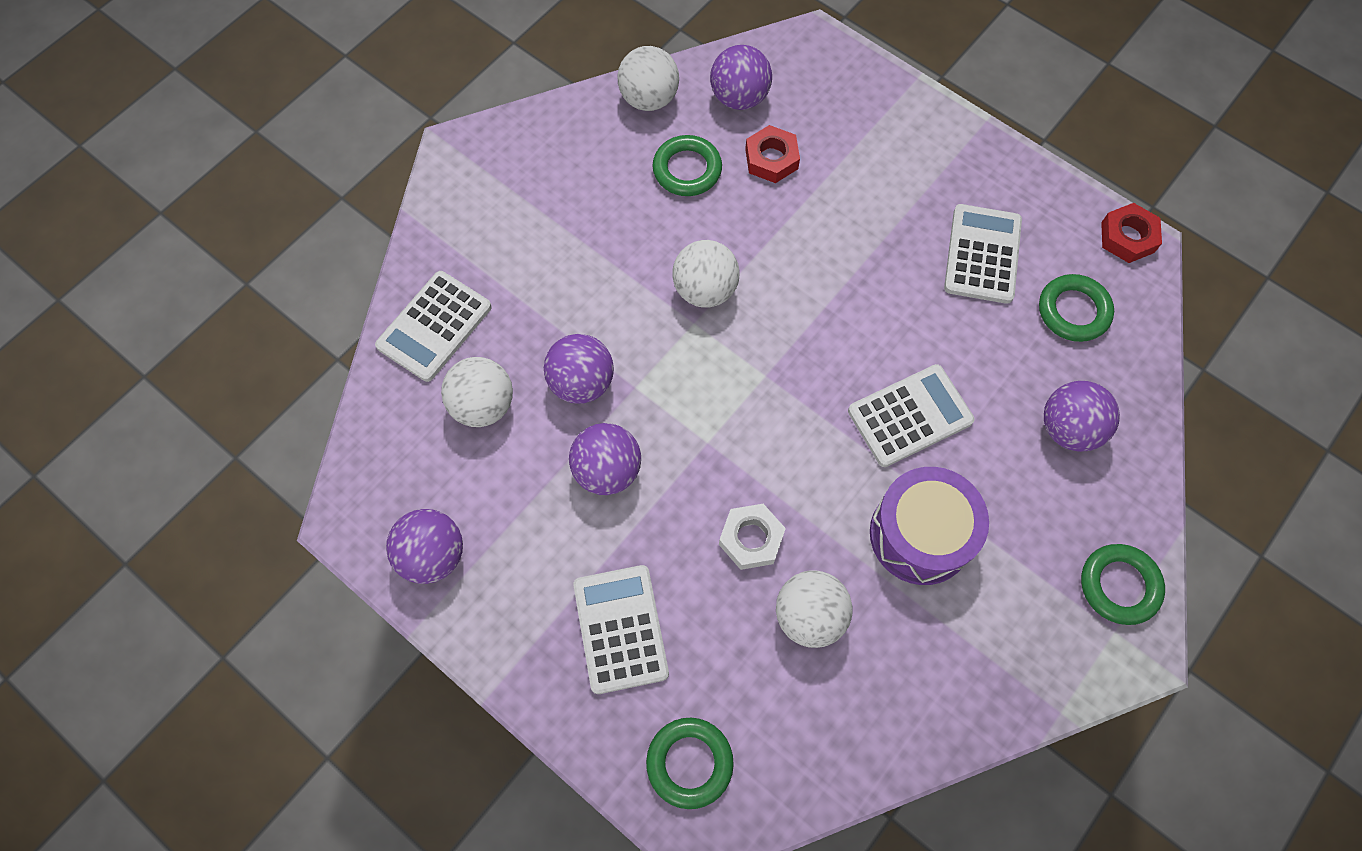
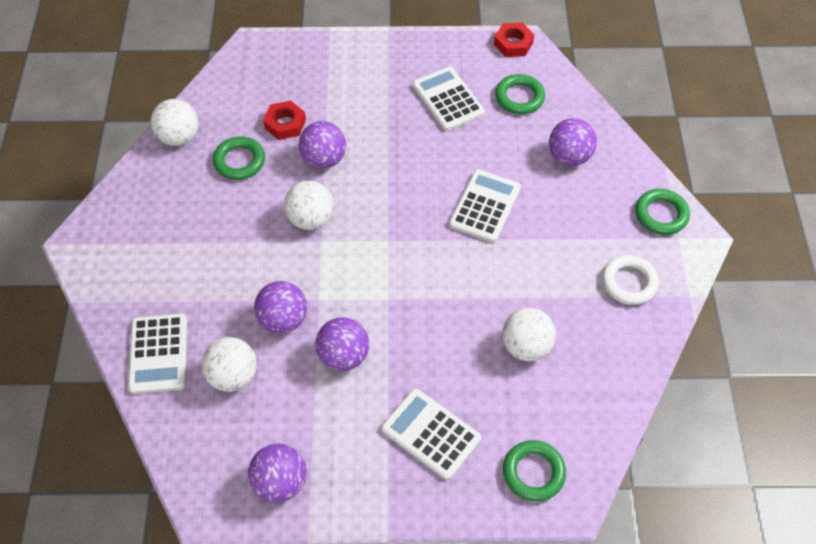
camera: 40 degrees left, 10 degrees down
(739, 98) = (235, 103): purple ball -> purple ball (324, 159)
(751, 539) = (459, 331): white nut -> none
(920, 534) = (544, 262): purple drum -> none
(1000, 637) = (629, 282): none -> white ring

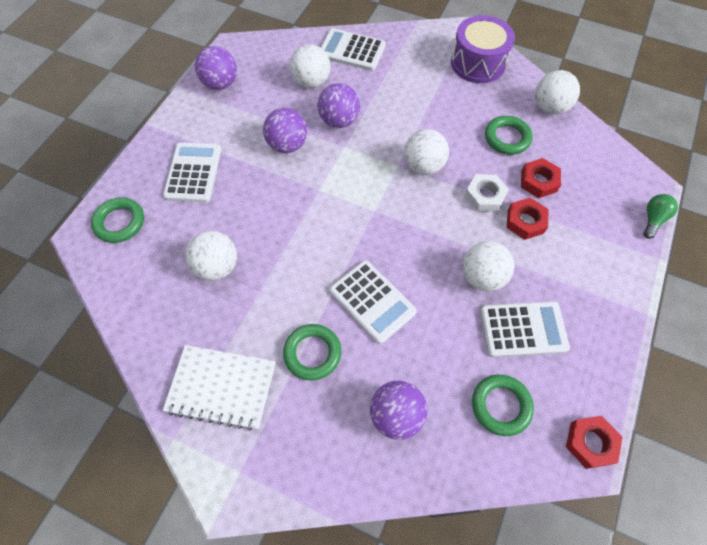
camera: 115 degrees right, 5 degrees up
(132, 216) = (478, 63): none -> purple drum
(289, 40) = (653, 219): none -> green light bulb
(324, 159) = (484, 196): purple ball -> white nut
(338, 123) = (525, 221): none -> red nut
(414, 137) = (482, 277): none -> white ball
(430, 434) = (193, 173): white calculator -> white calculator turned 60 degrees counterclockwise
(629, 282) = (221, 387): white ring -> white notebook
(661, 214) = (276, 471): green ring -> green ring (312, 353)

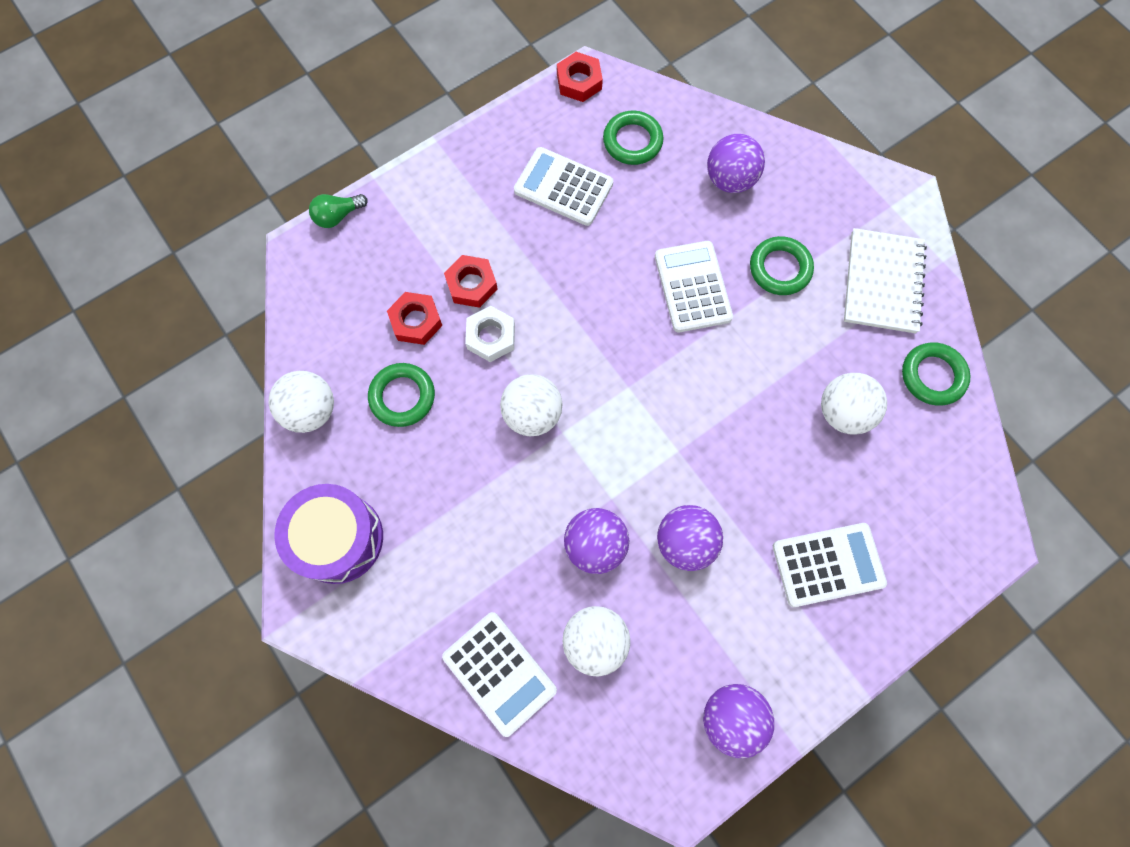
camera: 150 degrees left, 10 degrees up
(120, 222) = (944, 536): green ring -> green ring (932, 376)
(193, 173) = (828, 564): white calculator -> white calculator turned 135 degrees counterclockwise
(221, 387) = (882, 282): white notebook -> white notebook turned 60 degrees clockwise
(482, 277) = (563, 253): white ball -> none

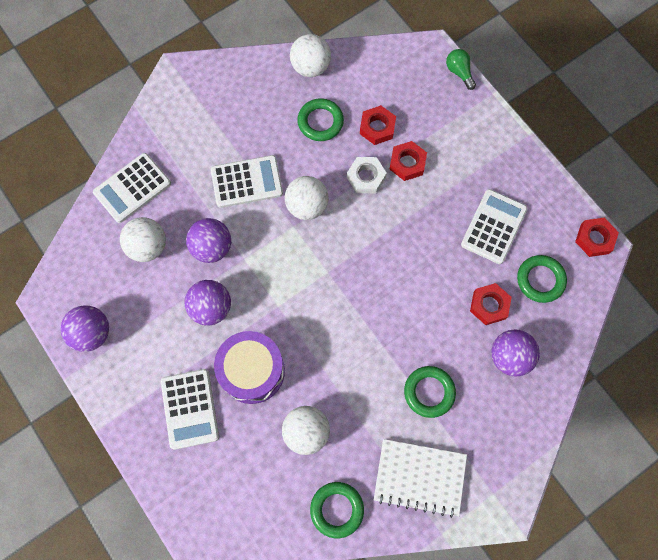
camera: 90 degrees right, 0 degrees up
(338, 538) = (223, 90): purple drum -> purple drum (252, 371)
(667, 198) = (489, 305): none -> red nut
(692, 287) = (410, 322): white calculator -> white calculator (247, 182)

